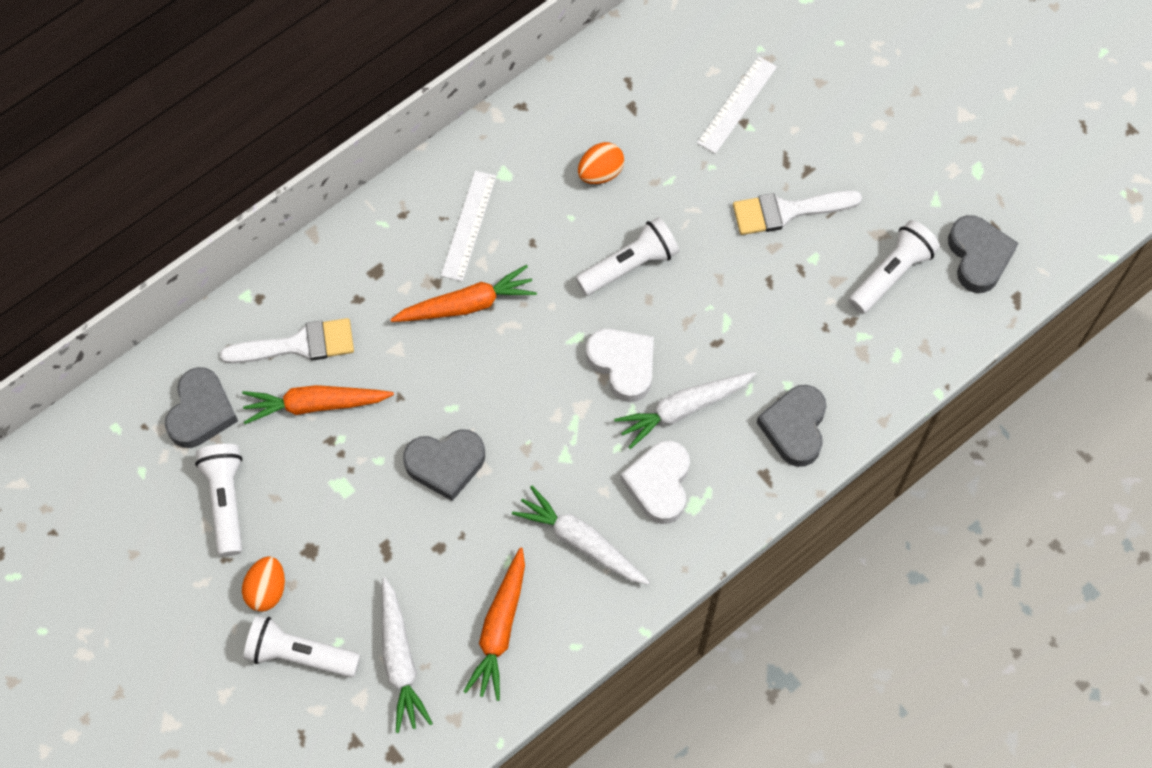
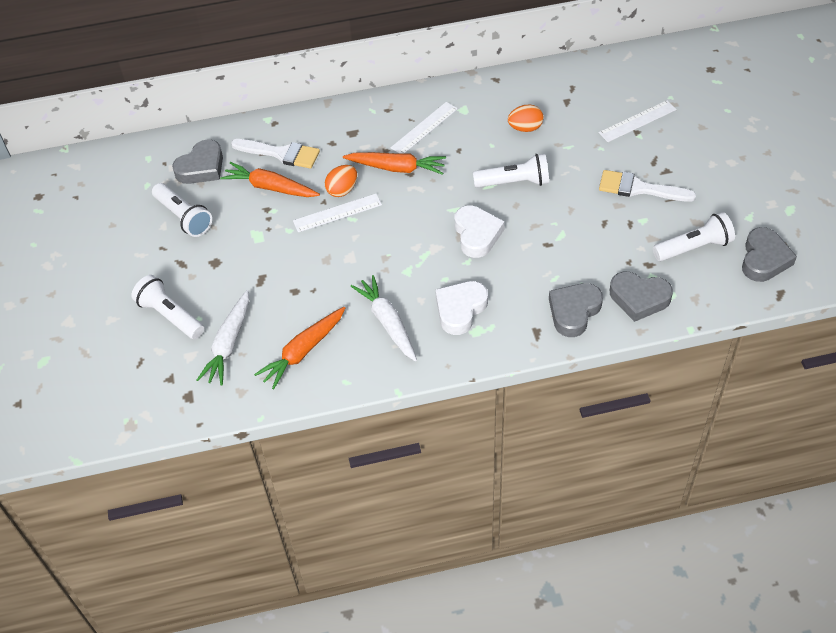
camera: 30 degrees right, 15 degrees down
(226, 500) = (184, 217): white flashlight -> white flashlight turned 120 degrees clockwise
(267, 590) = (175, 273): orange egg -> orange egg (342, 190)
(428, 407) = (337, 213): none -> white ruler
(445, 464) = (328, 247): grey heart -> grey heart (639, 298)
(683, 409) = (502, 273): white carrot -> none

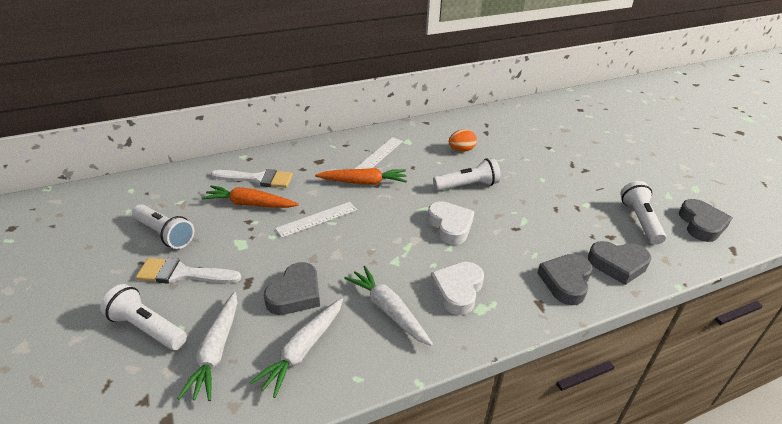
camera: 15 degrees left, 15 degrees down
(201, 167) = (183, 193): grey heart -> grey heart (295, 294)
(303, 351) = (303, 350): orange carrot -> white carrot
(342, 190) = (318, 201): orange egg -> none
(637, 121) = (545, 141): white ruler -> none
(639, 188) = (571, 183): white brush -> white brush (182, 274)
(694, 247) = (639, 220): white flashlight -> white flashlight turned 60 degrees counterclockwise

